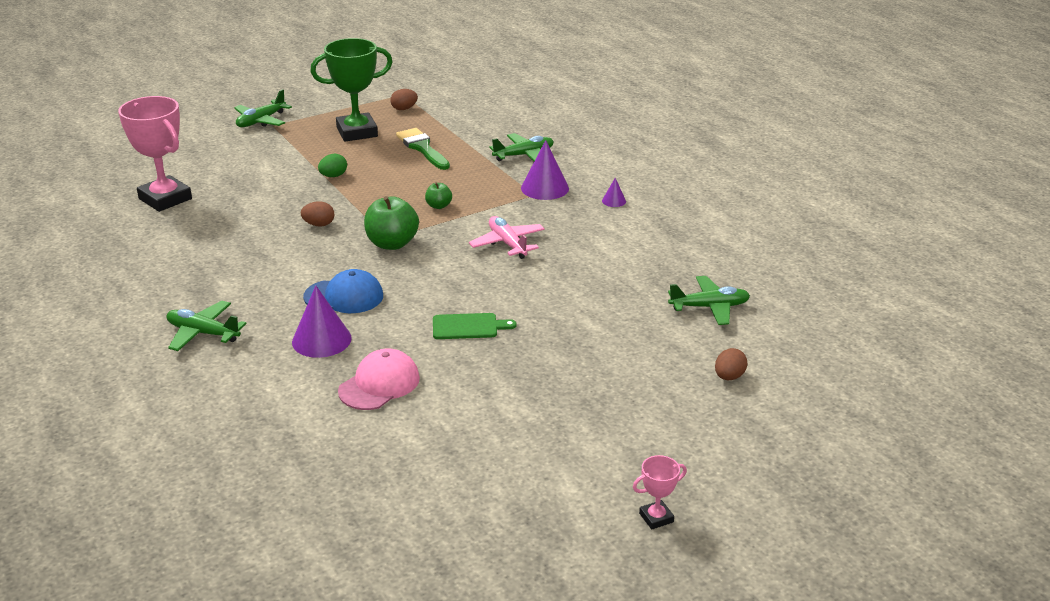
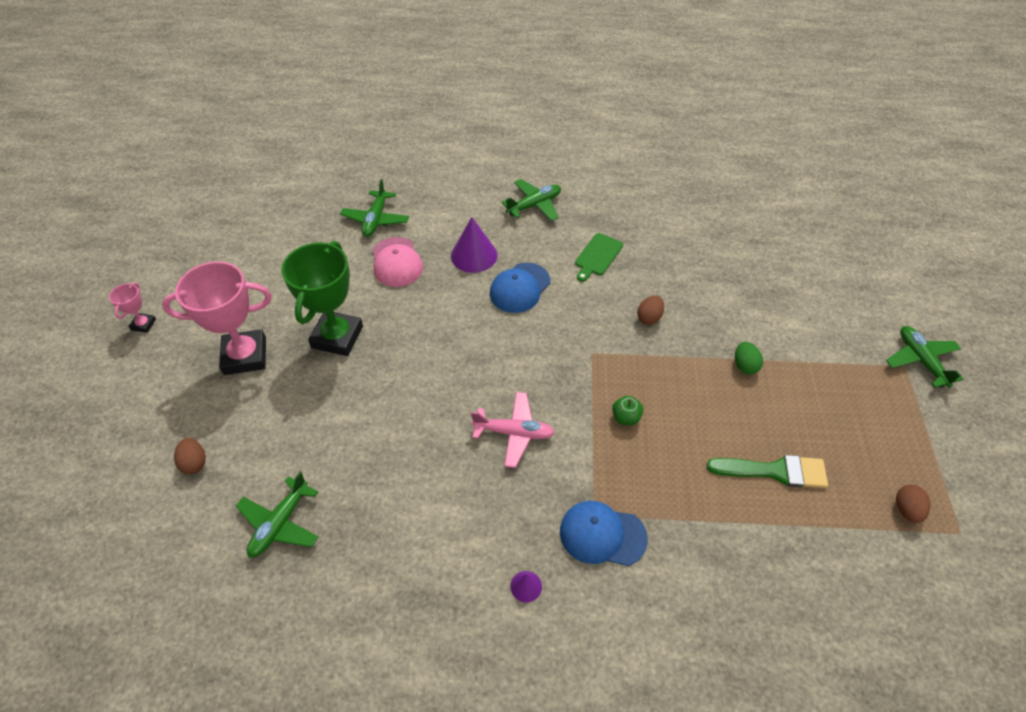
camera: 125 degrees right, 20 degrees up
(165, 199) = (763, 242): pink trophy -> pink trophy (245, 356)
(357, 132) = (850, 430): green trophy -> green trophy (337, 337)
(392, 244) = (578, 350): green apple -> none
(468, 327) = (415, 338): green cutting board -> green cutting board (597, 256)
(524, 155) = (699, 565): green plane -> green plane (375, 219)
(544, 188) = (602, 535): purple cone -> blue cap

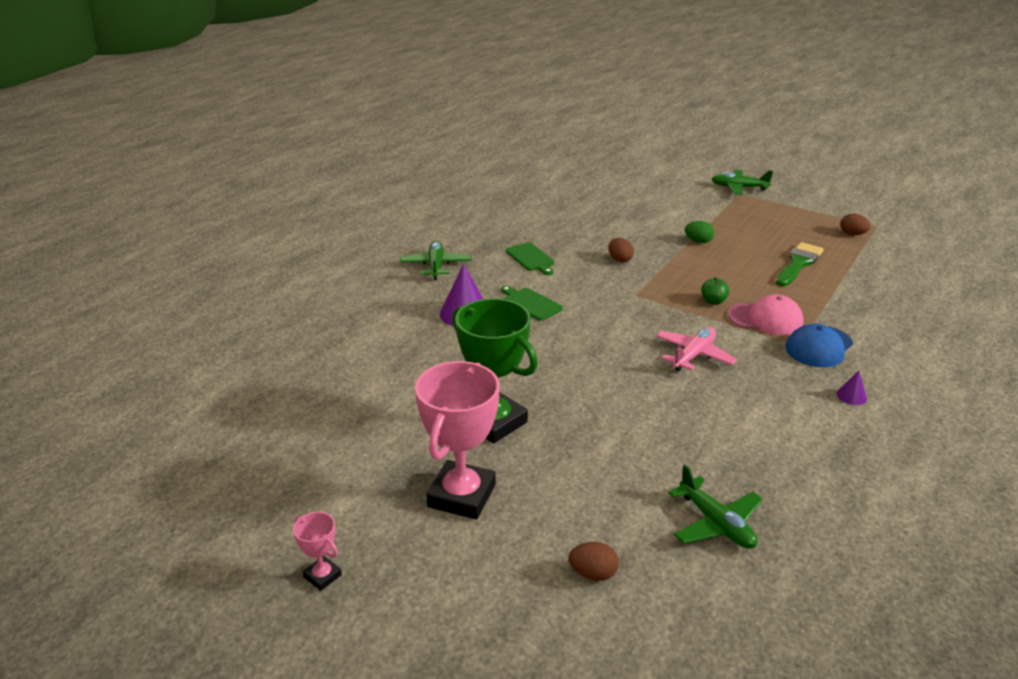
camera: 60 degrees left, 20 degrees down
(375, 219) = (348, 353): green plane -> none
(396, 262) = (426, 357): pink cap -> pink cap (765, 319)
(520, 288) = (531, 303): blue cap -> green cutting board

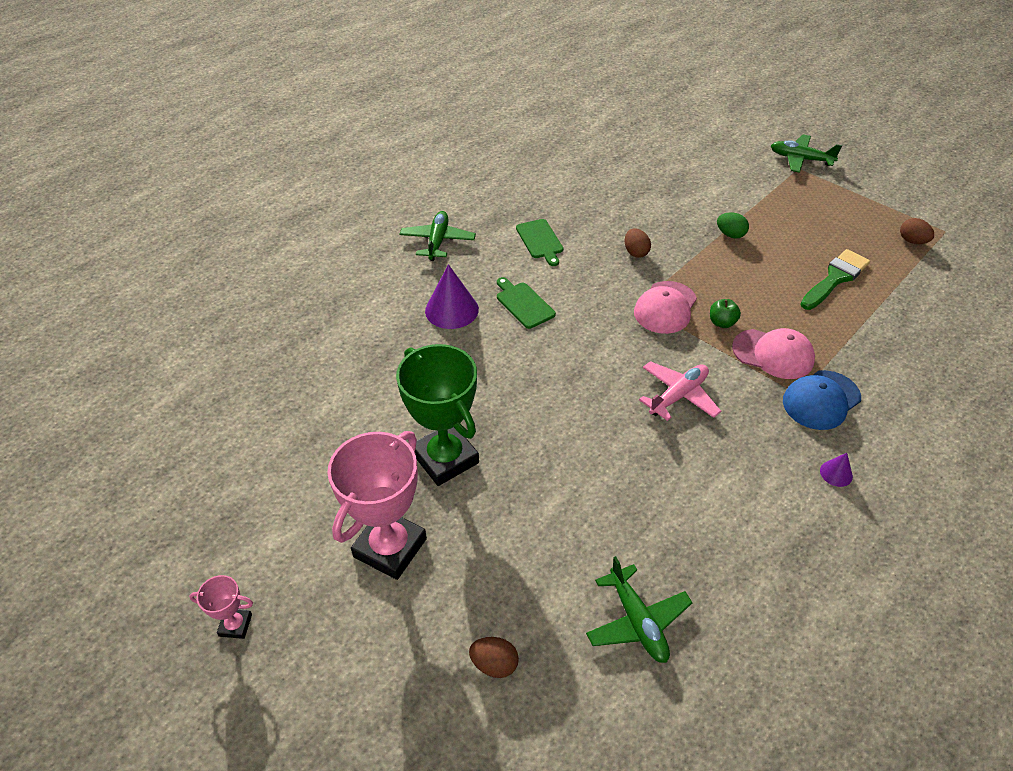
camera: 10 degrees right, 15 degrees up
(322, 576) = (235, 625): pink trophy -> pink trophy turned 45 degrees counterclockwise
(659, 295) = (665, 307): none -> pink cap

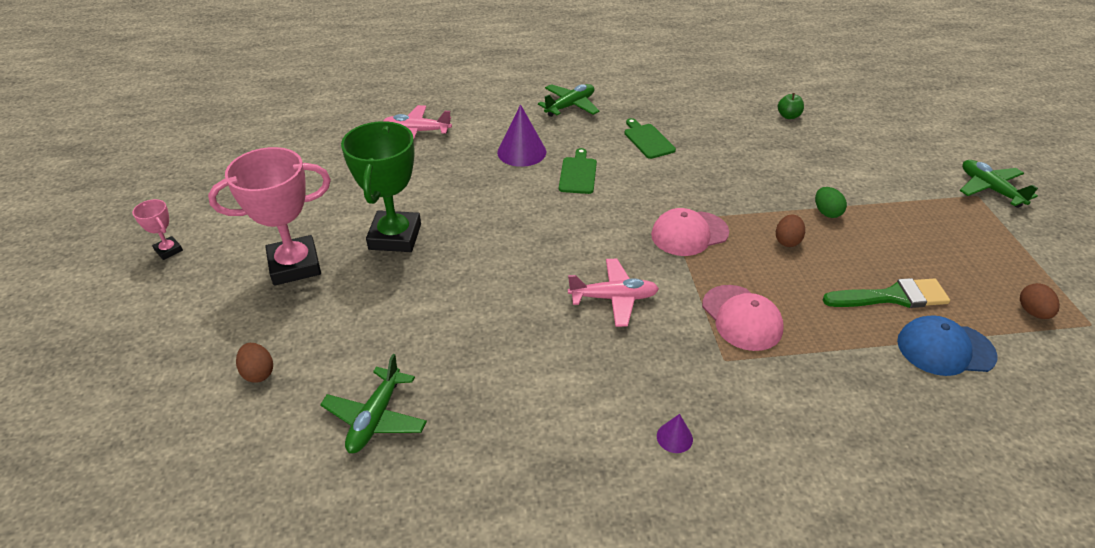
camera: 40 degrees right, 5 degrees down
(328, 344) = (416, 131): none -> pink plane
(540, 241) = (648, 140): green cutting board -> green cutting board turned 135 degrees clockwise
(635, 252) = (717, 184): brown egg -> brown egg (787, 241)
(722, 323) = (725, 270): green apple -> green apple (788, 116)
(821, 400) = (739, 377): blue cap -> blue cap (945, 349)

